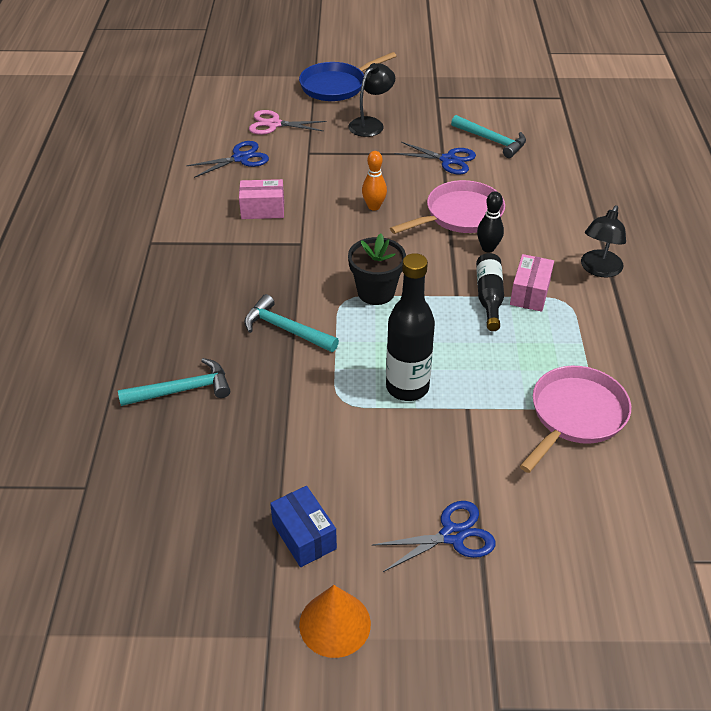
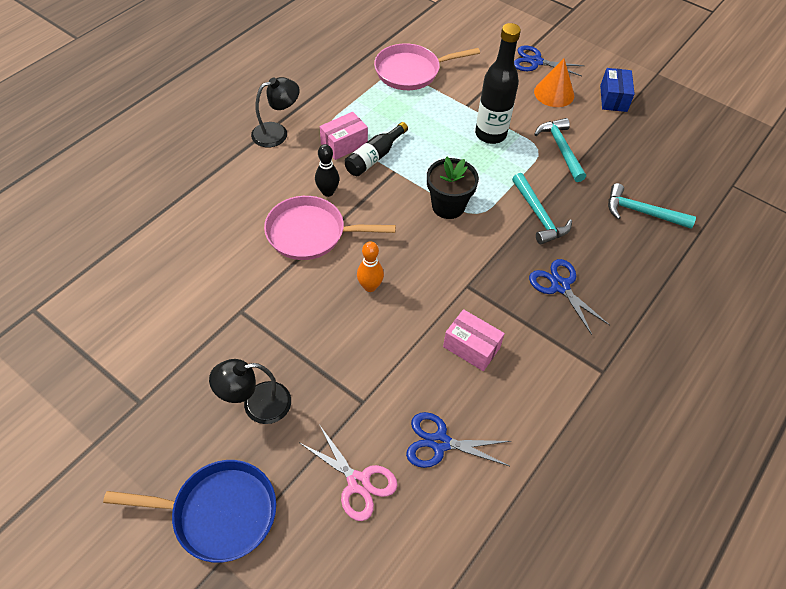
camera: 145 degrees left, 10 degrees up
(335, 624) = (622, 62): orange cone -> orange cone (554, 93)
(448, 160) = (246, 299): blue scissors -> blue scissors (560, 286)
(491, 140) = (178, 297): turquoise hammer -> turquoise hammer (561, 149)

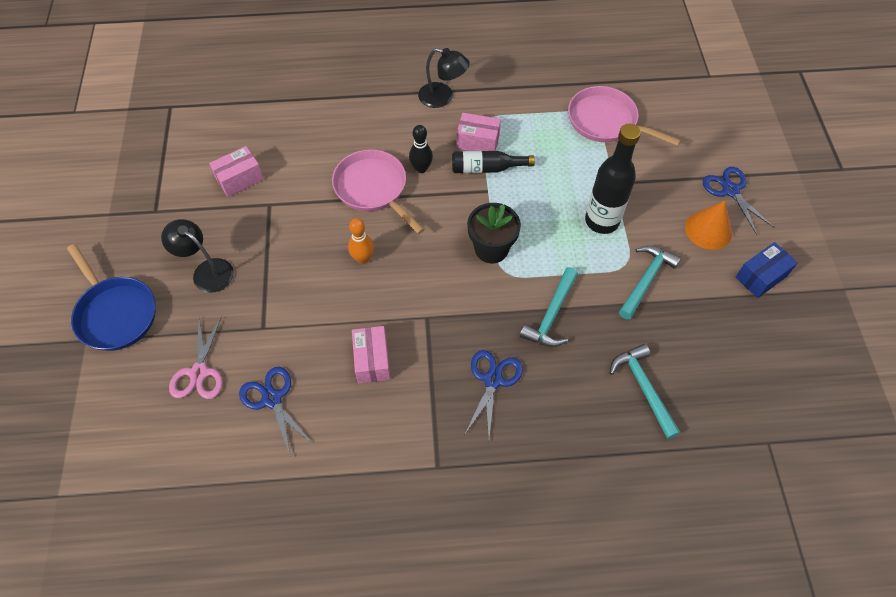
camera: 50 degrees right, 5 degrees up
(187, 313) = (240, 179): none -> pink box

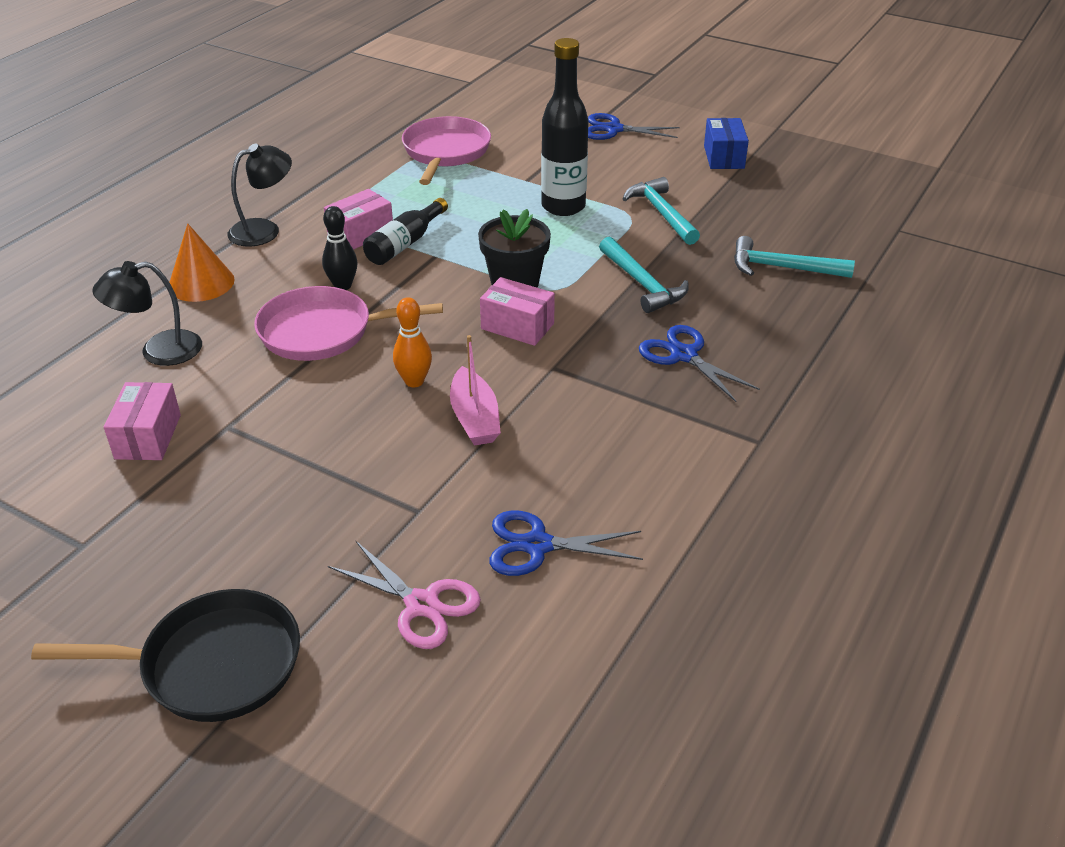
camera: 55 degrees left, 20 degrees down
(115, 313) = (212, 665): blue pan -> black pan
(207, 271) = (260, 530): black lamp -> black lamp (159, 351)
(352, 307) = (475, 418): none -> pink boat
(372, 360) = (568, 433): pink box -> pink box (517, 326)
(606, 121) = (445, 152): pink pan -> pink pan turned 120 degrees clockwise
(708, 230) = (643, 158): orange cone -> orange cone (201, 283)

